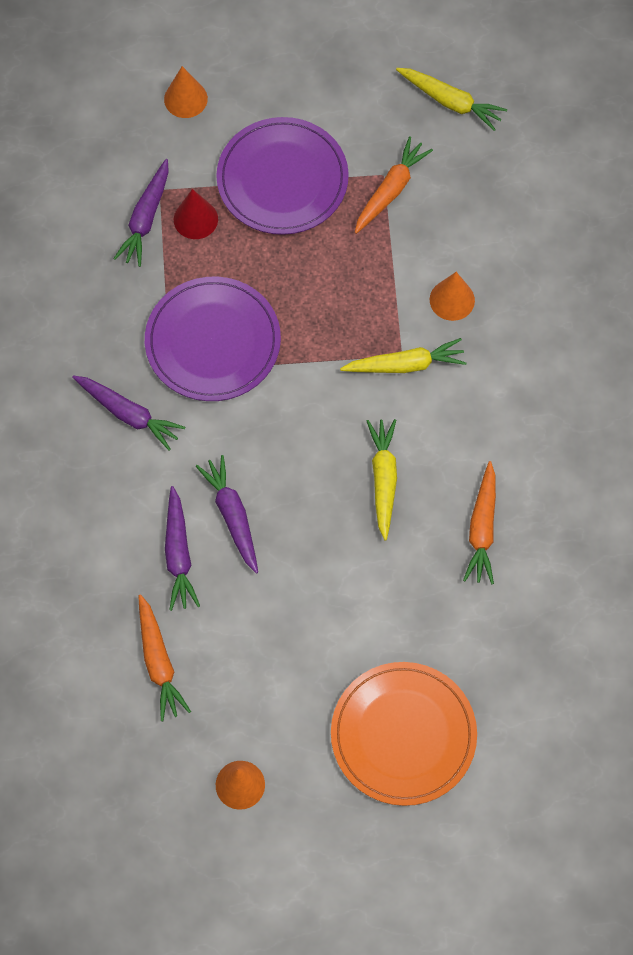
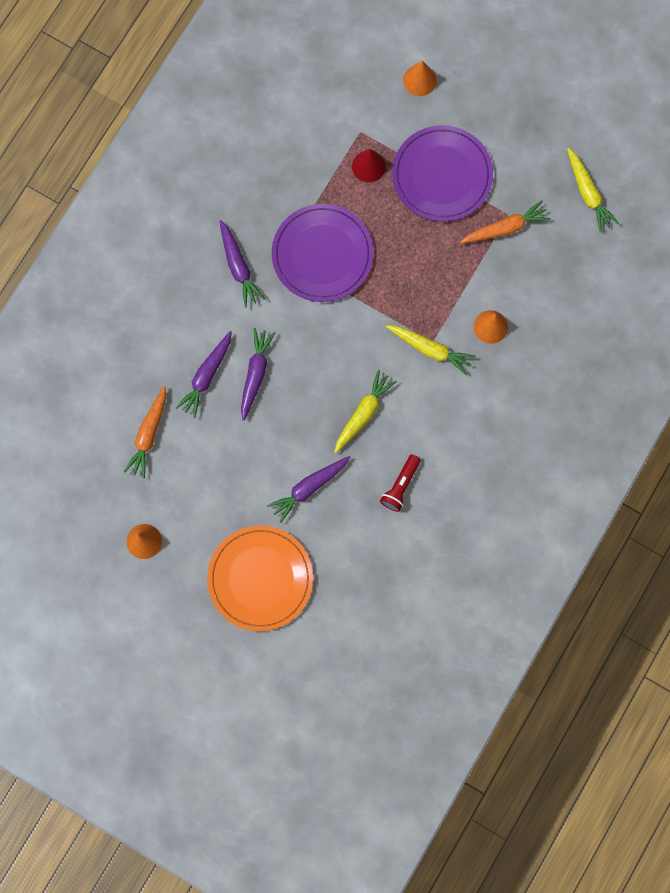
camera: 35 degrees right, 10 degrees up
(146, 218) = (338, 145): purple carrot -> purple carrot (309, 488)
(482, 529) = (400, 486): orange carrot -> red flashlight

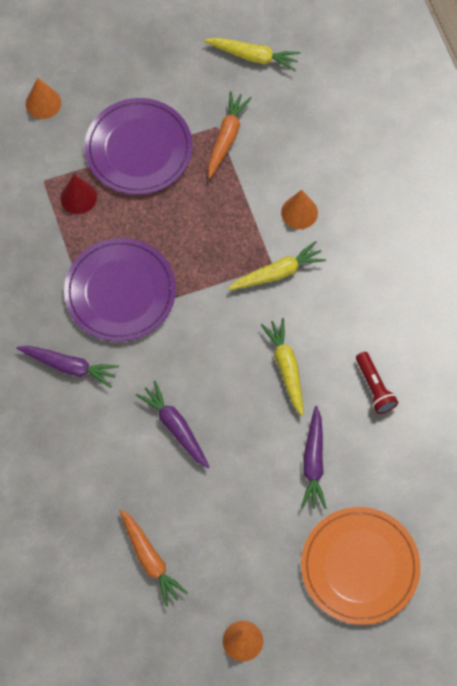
camera: 50 degrees left, 10 degrees down
(206, 376) = (141, 469): purple carrot -> none

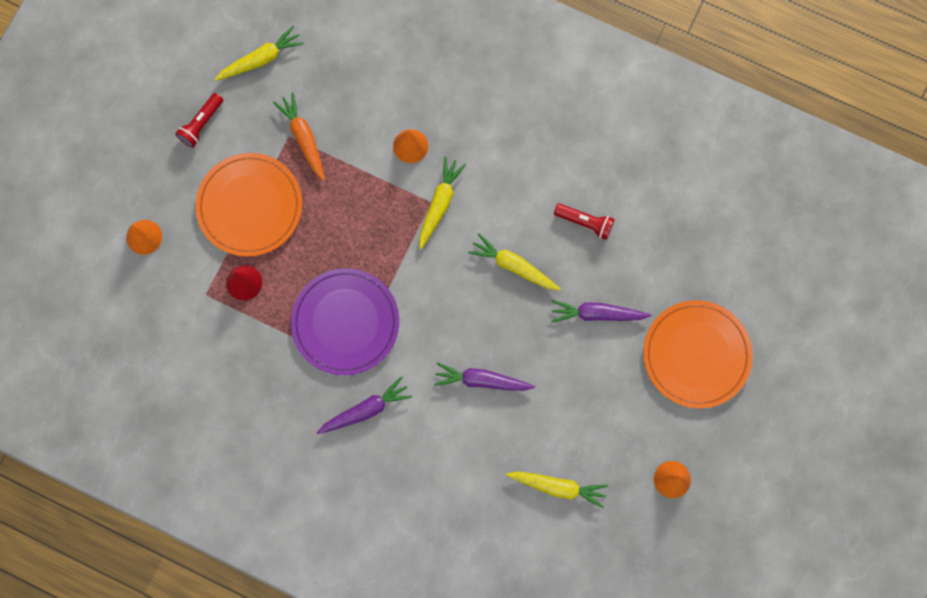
camera: 45 degrees left, 10 degrees up
(138, 149) = (250, 206): purple plate -> orange plate
(150, 559) = (558, 487): orange carrot -> yellow carrot
(164, 63) = (201, 124): none -> red flashlight
(313, 462) = (597, 314): purple carrot -> purple carrot turned 135 degrees clockwise

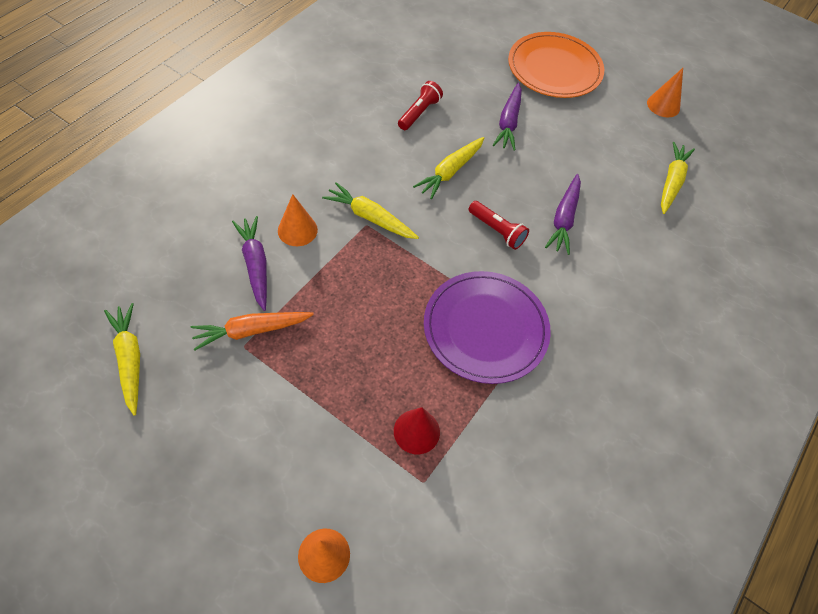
camera: 85 degrees left, 20 degrees down
(201, 124) = (187, 447): red flashlight -> red flashlight (497, 230)
(250, 206) = (318, 407): orange plate -> none
(365, 409) = (588, 327): purple carrot -> purple carrot (255, 265)

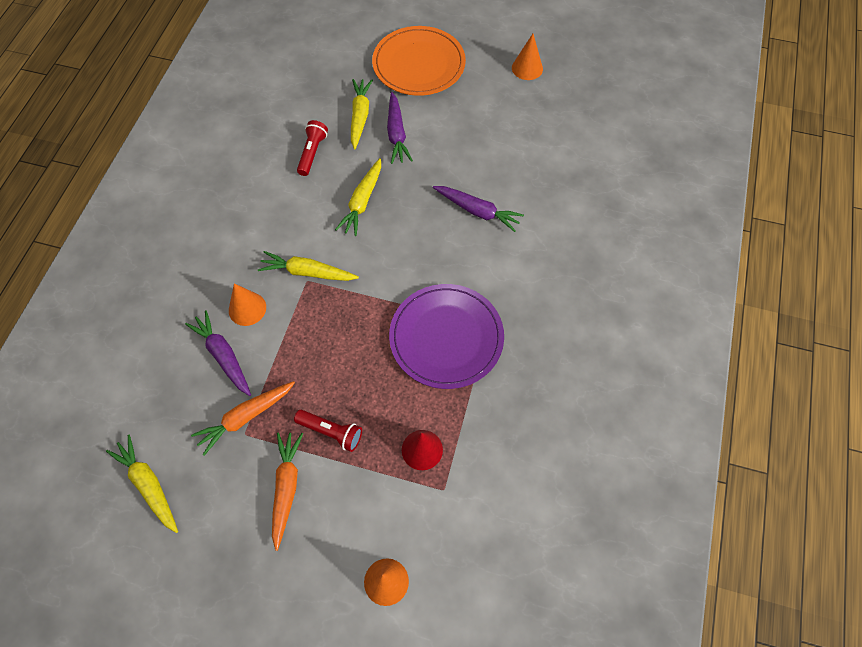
camera: 15 degrees left, 5 degrees up
(261, 415) = (286, 488): none -> orange carrot
(497, 230) = (424, 243): red flashlight -> red flashlight (331, 432)
(564, 219) = (477, 211): purple carrot -> purple carrot turned 60 degrees counterclockwise
(671, 182) = (557, 142): yellow carrot -> yellow carrot (360, 116)

